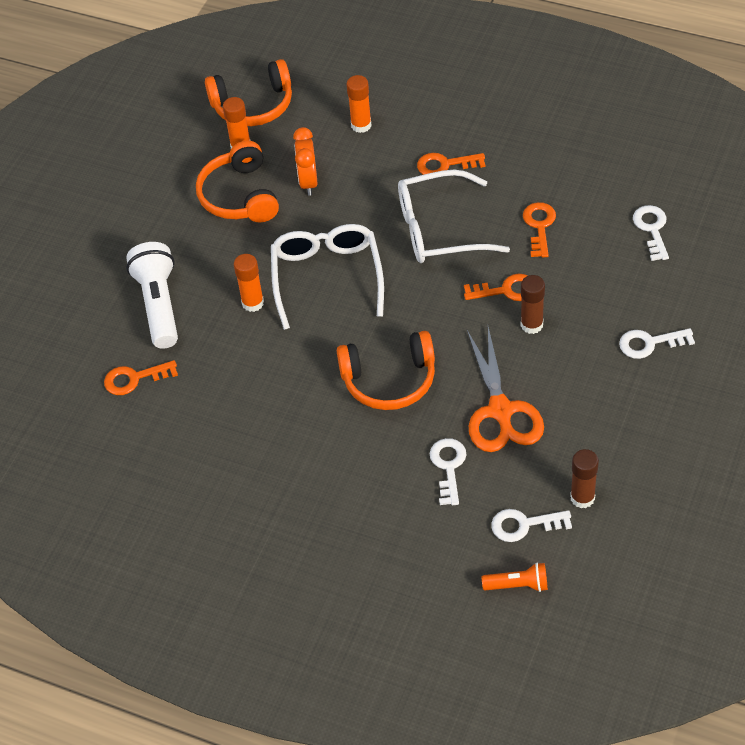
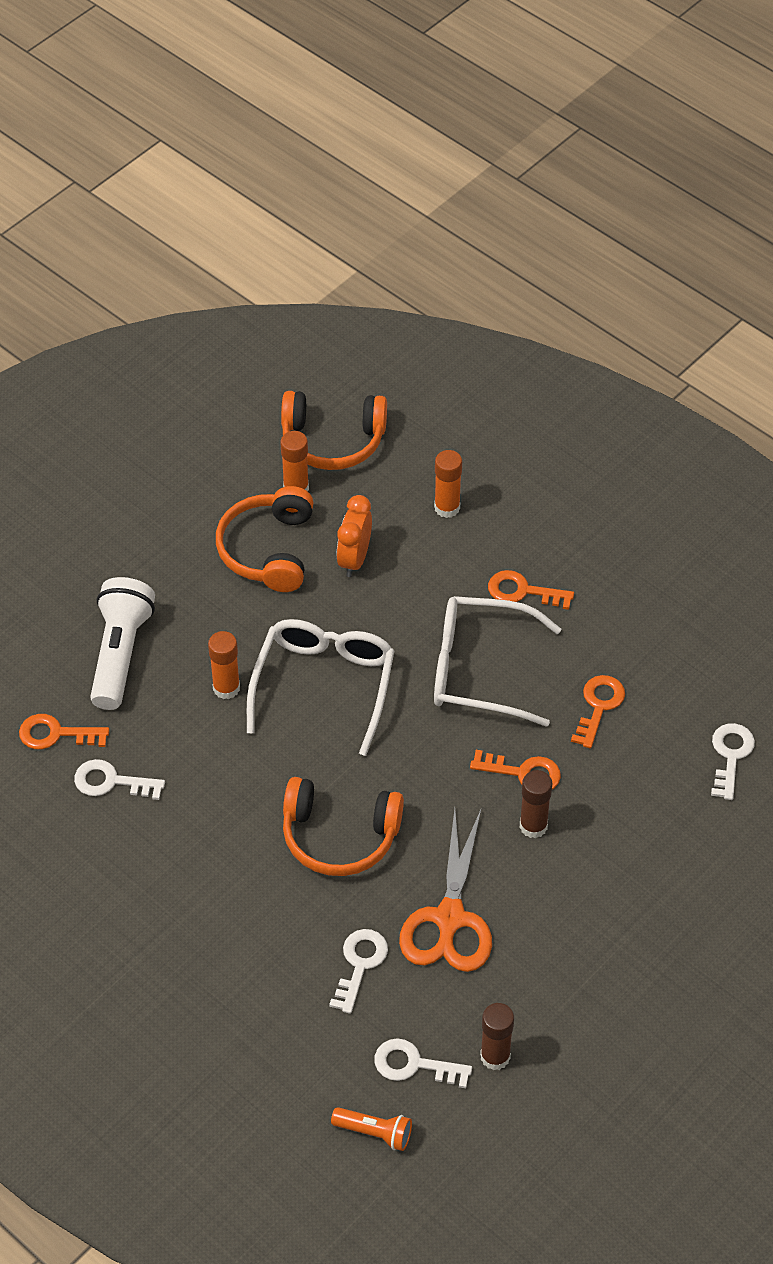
camera: 15 degrees right, 0 degrees up
(650, 343) = (661, 897): white key -> white key (111, 782)

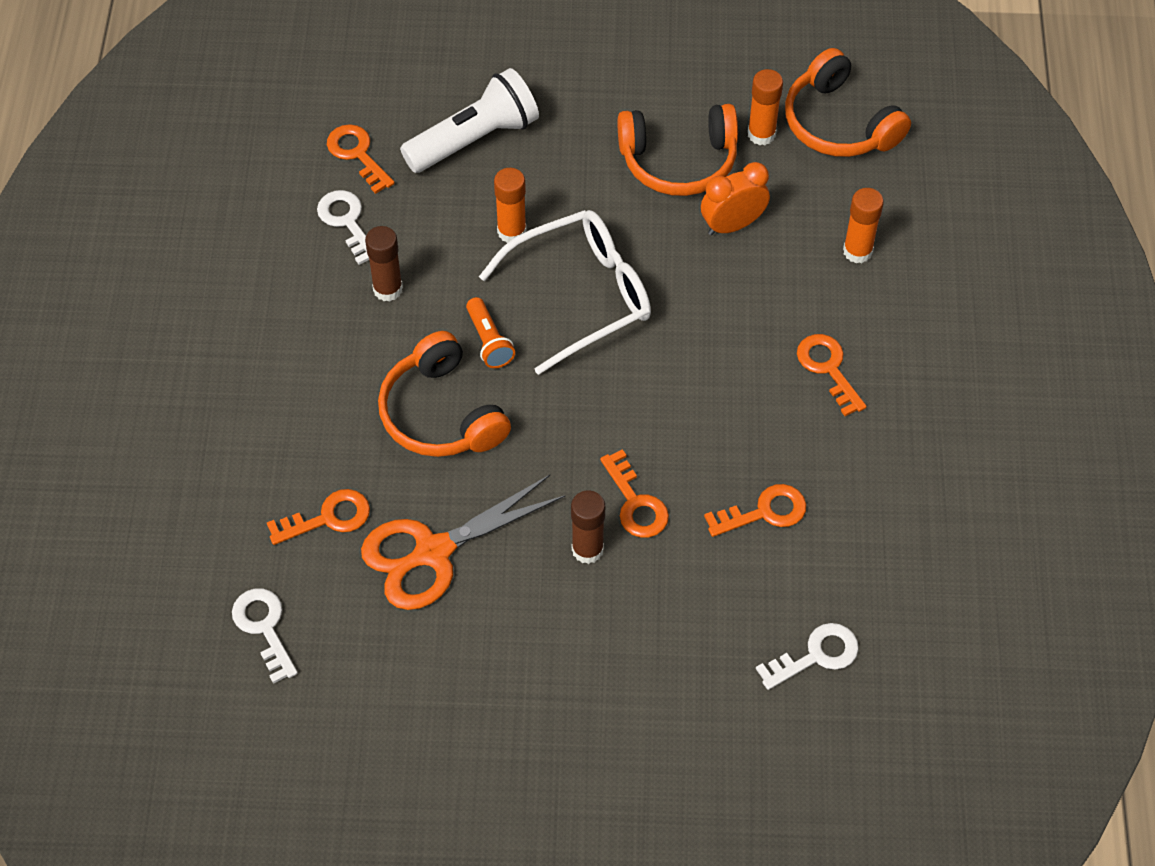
camera: 50 degrees right, 5 degrees up
(268, 550) = (679, 161): orange headphones -> orange headphones turned 150 degrees counterclockwise
(360, 964) = (328, 518): white key -> orange key
(374, 1132) = (173, 645): orange flashlight -> orange flashlight (489, 341)
(480, 670) = (711, 395): white glasses -> none
(495, 1056) = (324, 684): brown glue stick -> brown glue stick (388, 289)

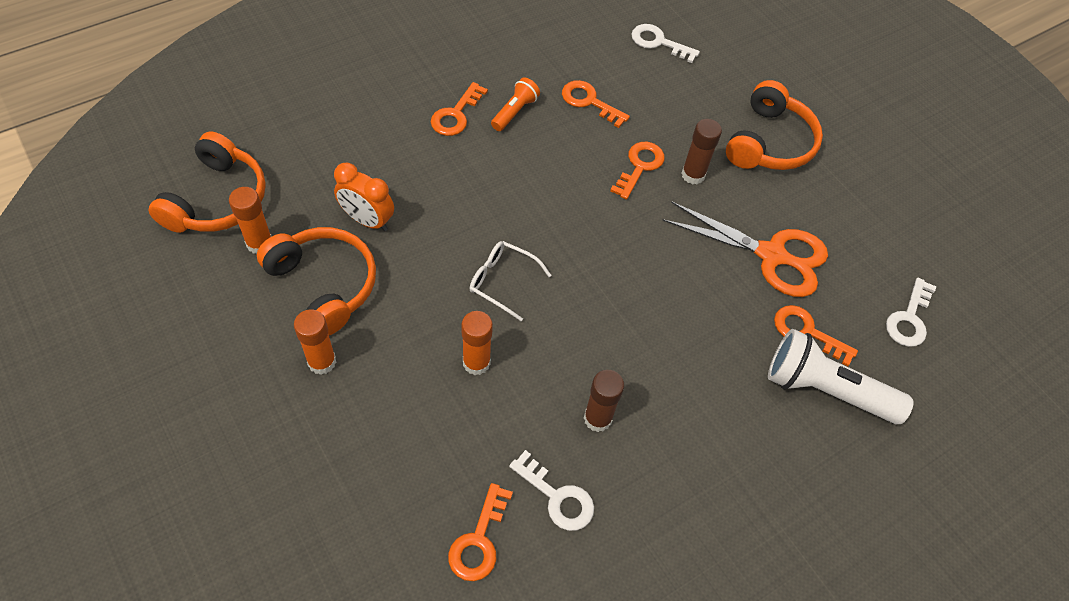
camera: 130 degrees left, 0 degrees up
(347, 222) = (557, 497): white key -> white key turned 75 degrees counterclockwise
(441, 413) = (671, 312): orange headphones -> orange headphones (769, 142)
(474, 139) = (397, 451): white flashlight -> white flashlight (826, 390)
(489, 341) = (588, 318): orange flashlight -> orange flashlight (514, 112)
(581, 296) = (502, 281): white glasses -> white glasses, size x0.53
(857, 251) = (341, 139): orange glue stick -> orange glue stick (322, 362)

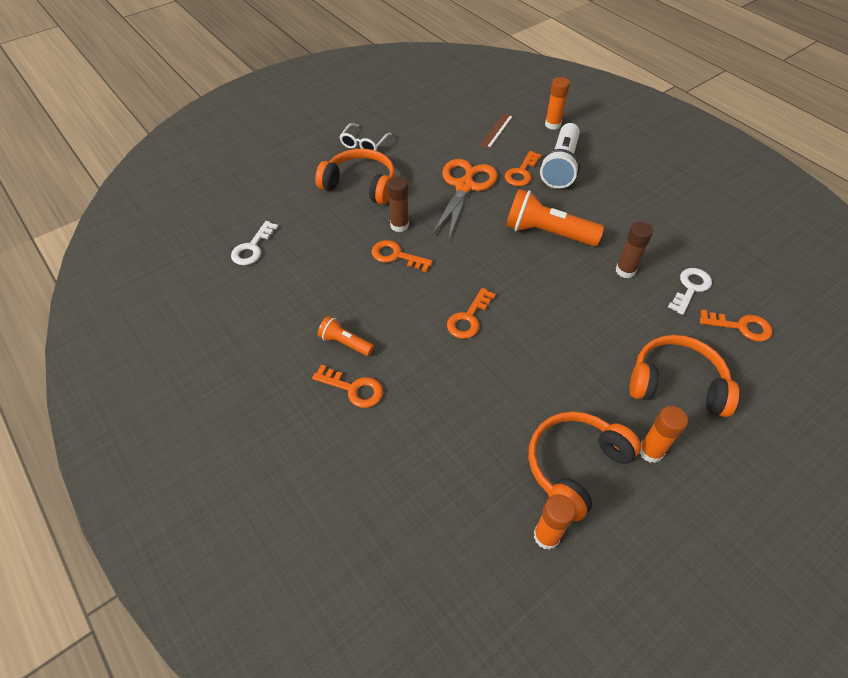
camera: 90 degrees left, 5 degrees down
(217, 199) = (502, 597): orange headphones -> orange headphones (676, 384)
(367, 220) = (495, 443): orange clock -> none
(476, 362) = (609, 343): orange glue stick -> orange glue stick (552, 124)
(502, 281) = (531, 334): white glasses -> white glasses (364, 144)
(589, 102) = (328, 290): orange key -> orange key (468, 318)
(676, 337) = (547, 233): none -> orange flashlight
(909, 318) = (496, 130): white key -> brown ruler

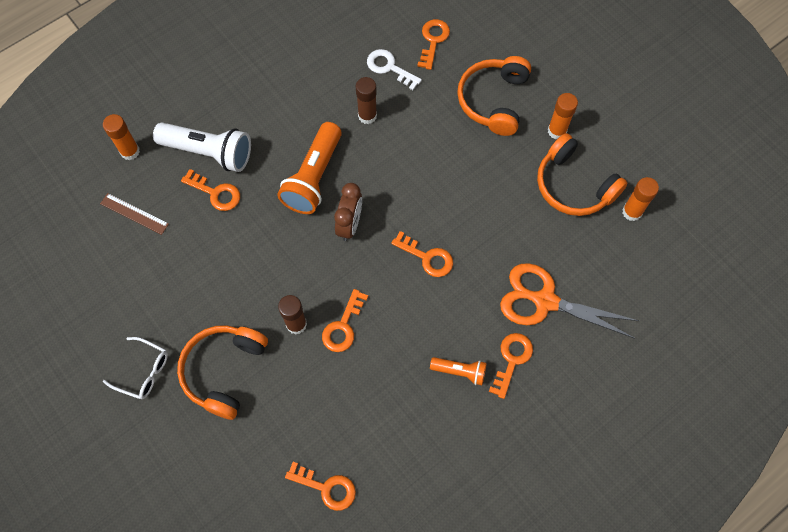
camera: 90 degrees left, 15 degrees up
(252, 248) = (326, 487): white key -> orange key
(345, 343) = (460, 371): orange flashlight -> orange flashlight turned 105 degrees counterclockwise
(464, 186) = (235, 254): orange scissors -> orange scissors (544, 301)
(500, 259) = (350, 224): none -> brown clock

